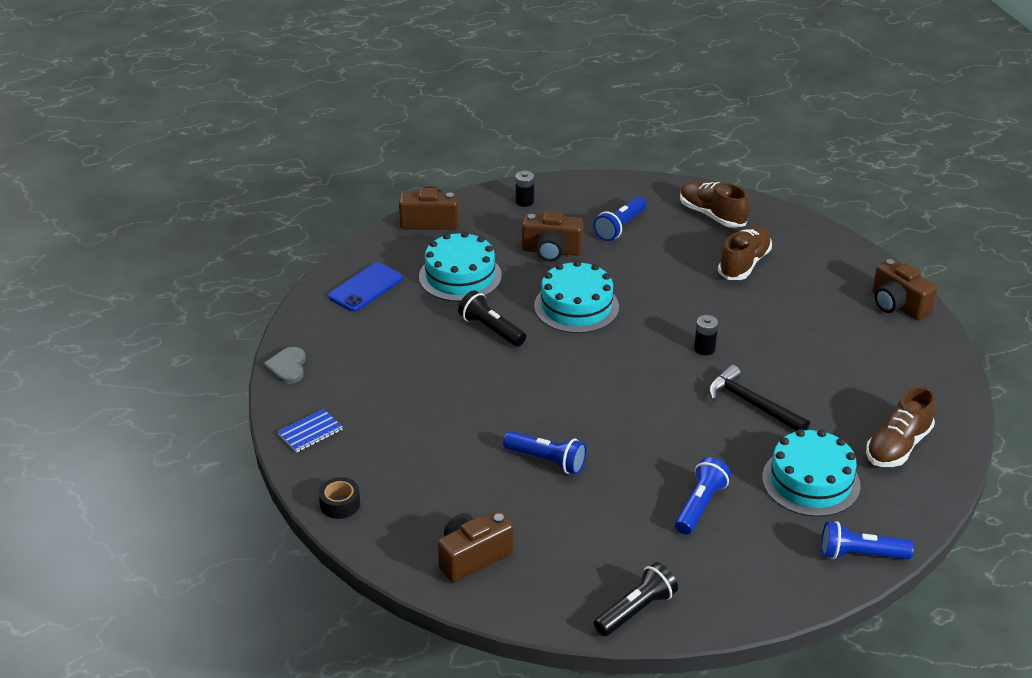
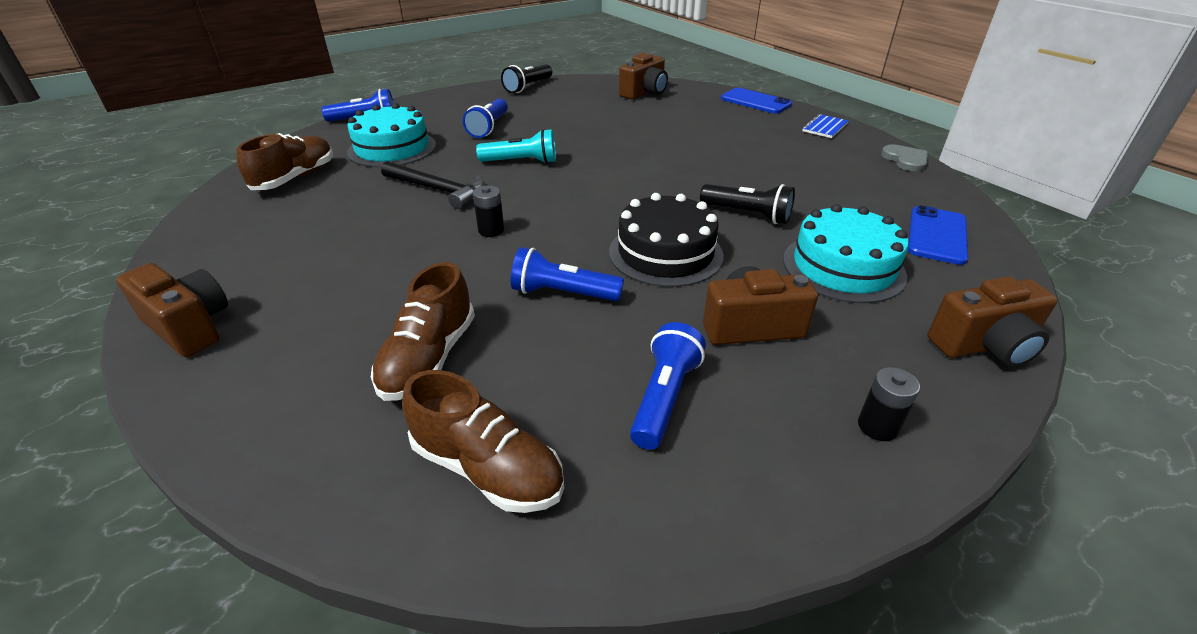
camera: 165 degrees right, 0 degrees up
(340, 504) = (755, 101): black tape -> blue phone
(547, 461) = (621, 135): blue flashlight -> blue flashlight (563, 293)
(576, 306) = (665, 253): turquoise cake -> black cake
(668, 432) = (521, 162): none -> turquoise flashlight

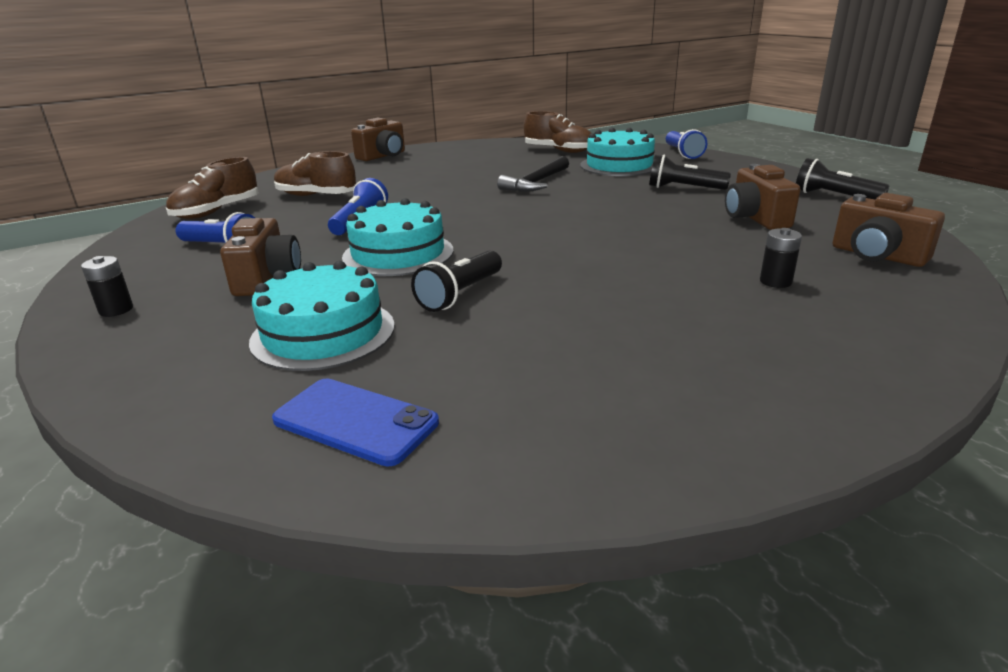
camera: 95 degrees right, 10 degrees down
(489, 127) = (683, 188): blue flashlight -> black flashlight
(491, 230) = (462, 200): black battery -> black battery (775, 281)
(521, 162) = (597, 203): turquoise flashlight -> none
(665, 253) = (398, 253): black cake -> turquoise cake
(755, 101) = (920, 343): blue phone -> none
(825, 128) = (808, 400): blue notebook -> none
(905, 160) = (655, 470): grey heart -> none
(984, 346) = (132, 385): brown camera -> brown camera (755, 218)

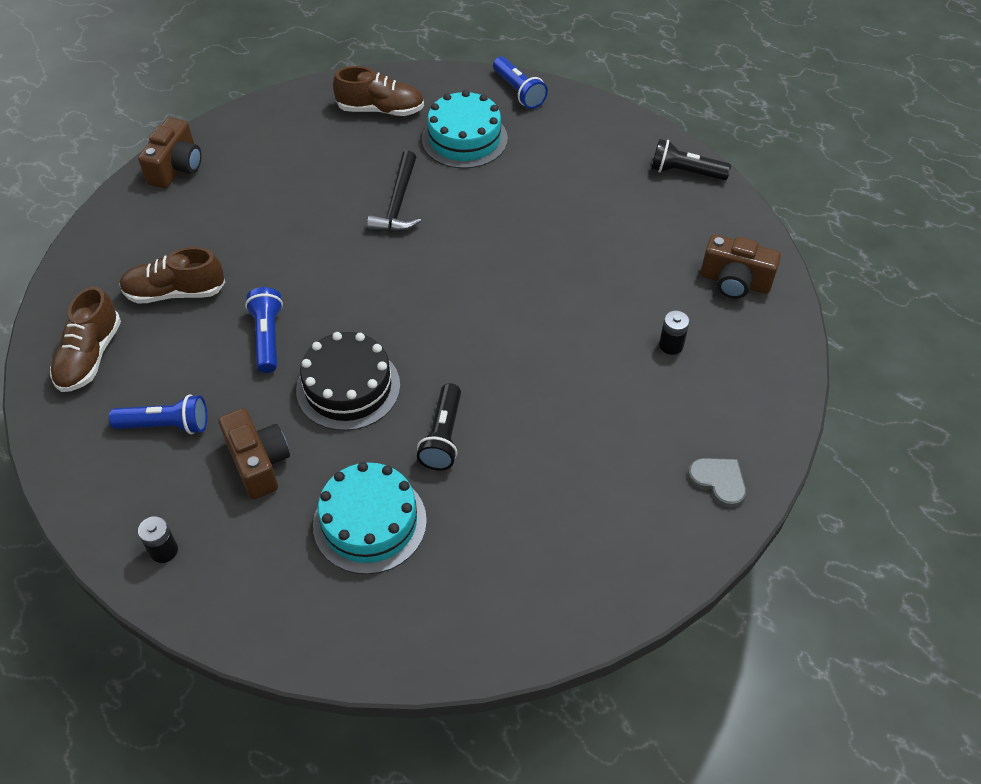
camera: 25 degrees left, 25 degrees up
(355, 421) = (463, 605): blue phone -> none
(398, 253) = (348, 387): turquoise cake -> black cake
(683, 188) = (548, 184): black flashlight -> none
(755, 218) = (629, 236): brown camera -> none
(805, 393) = (718, 481): none -> grey heart

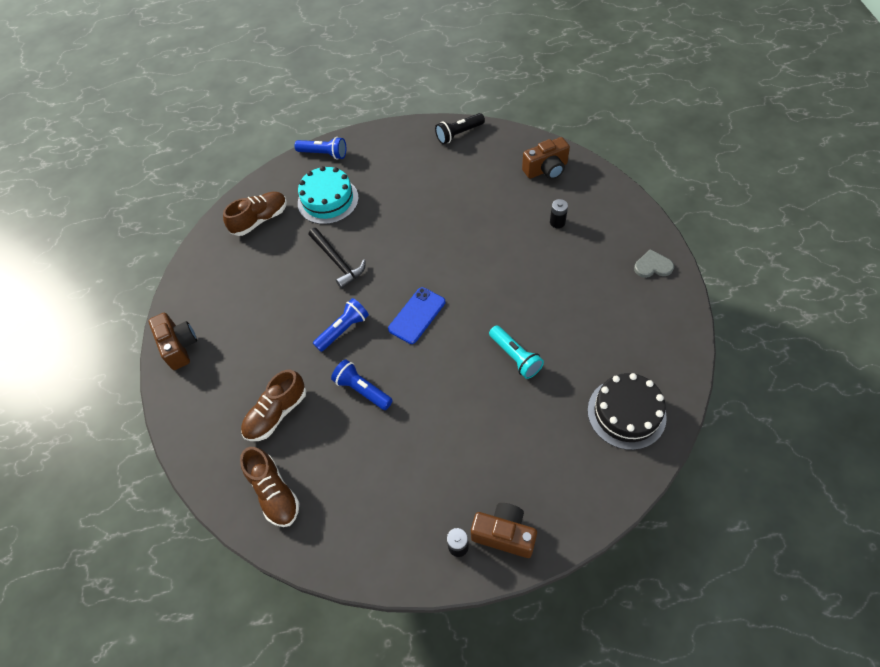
camera: 40 degrees left, 5 degrees up
(166, 425) = (370, 485): blue flashlight -> blue flashlight (343, 330)
(259, 463) = (445, 456): brown camera -> brown camera (504, 534)
(348, 387) = (438, 376): black cake -> black cake (626, 413)
(370, 522) = (537, 430): turquoise cake -> none
(403, 314) = (417, 315): none -> blue phone
(443, 437) = (515, 357): black flashlight -> turquoise flashlight

